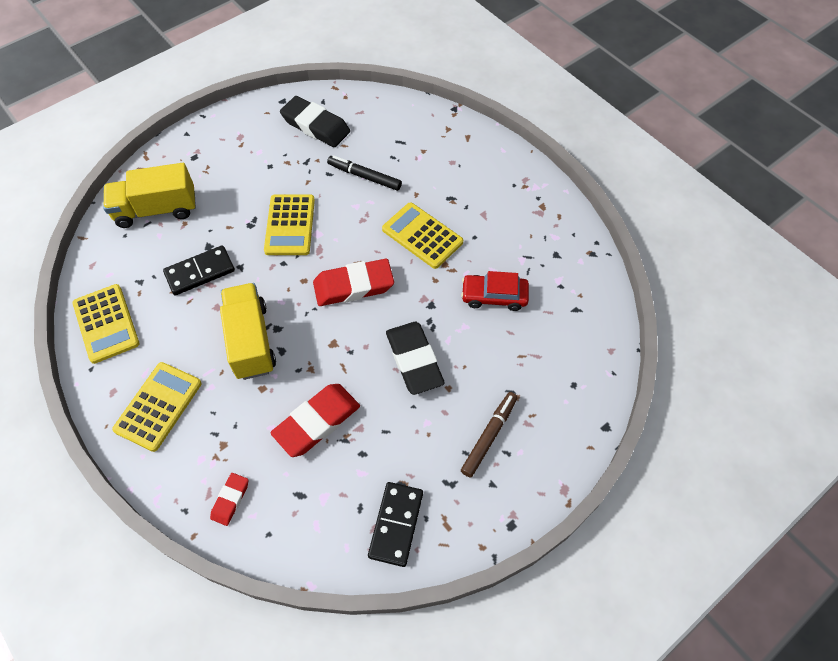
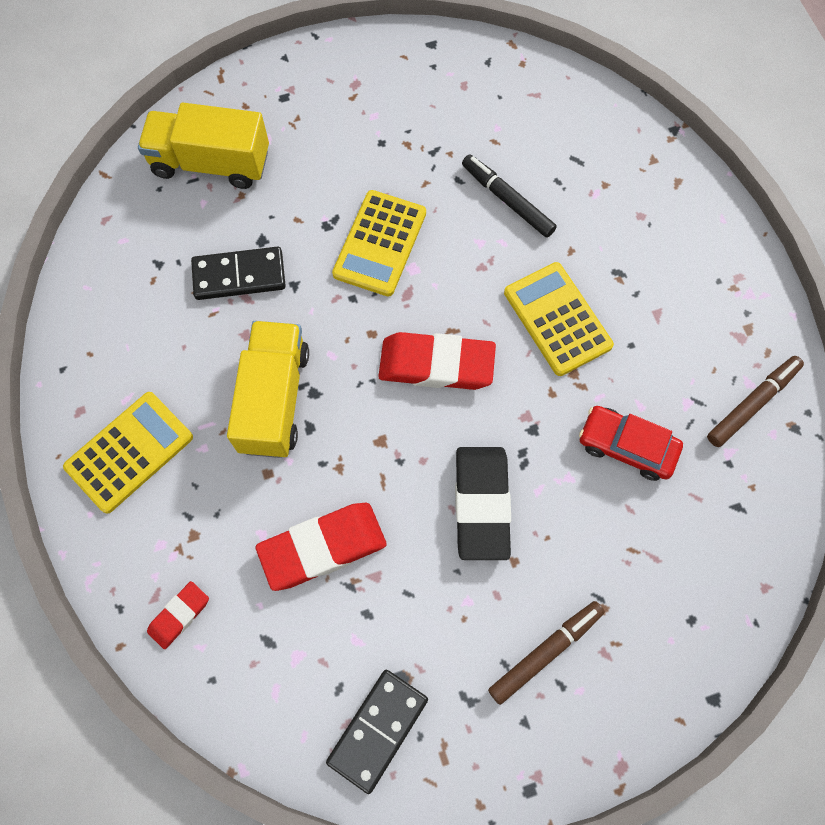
camera: 20 degrees right, 10 degrees up
(106, 323) = (99, 311): yellow calculator -> none
(315, 126) = (465, 98): black eraser -> none
(561, 247) = (752, 403): none -> brown marker

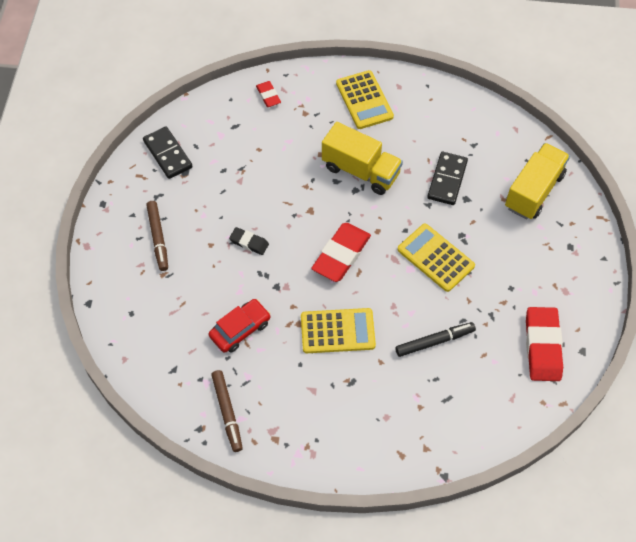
camera: 115 degrees right, 10 degrees down
(322, 547) = (267, 163): red eraser -> red eraser (542, 346)
(481, 504) = (249, 242): black eraser -> black eraser, size x0.53

